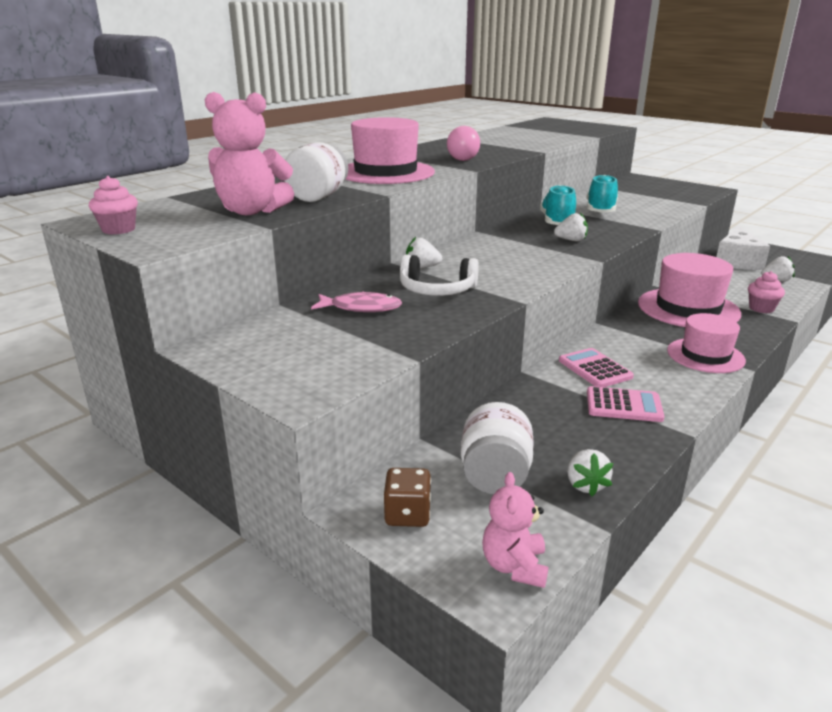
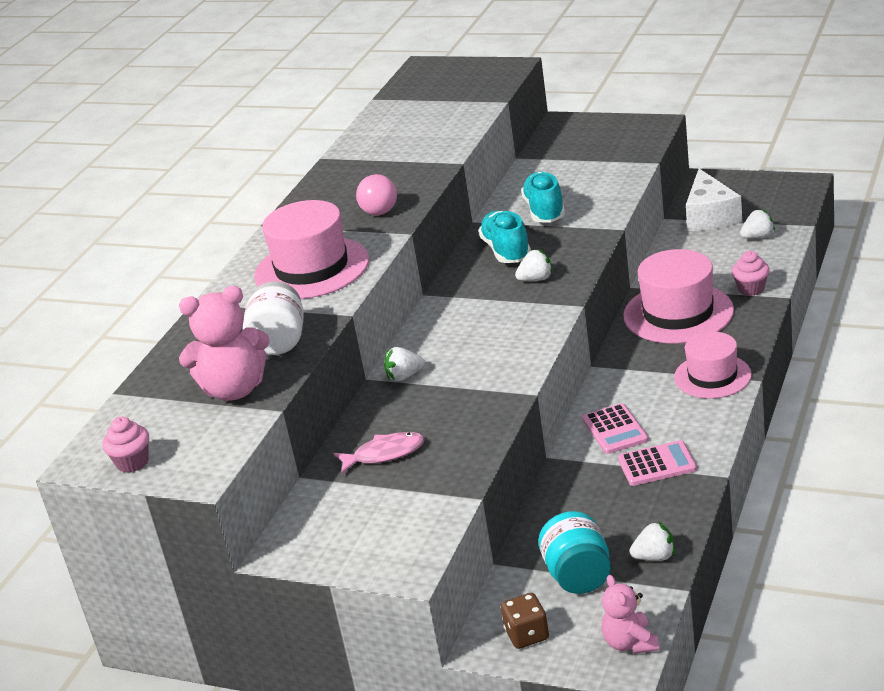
camera: 15 degrees left, 5 degrees up
(437, 290) = (441, 405): white headphones -> none
(495, 476) = (578, 576): white jar -> turquoise jar
(585, 485) = (655, 557): white strawberry -> white strawberry turned 75 degrees counterclockwise
(595, 369) = (615, 430): pink calculator -> pink calculator turned 150 degrees counterclockwise

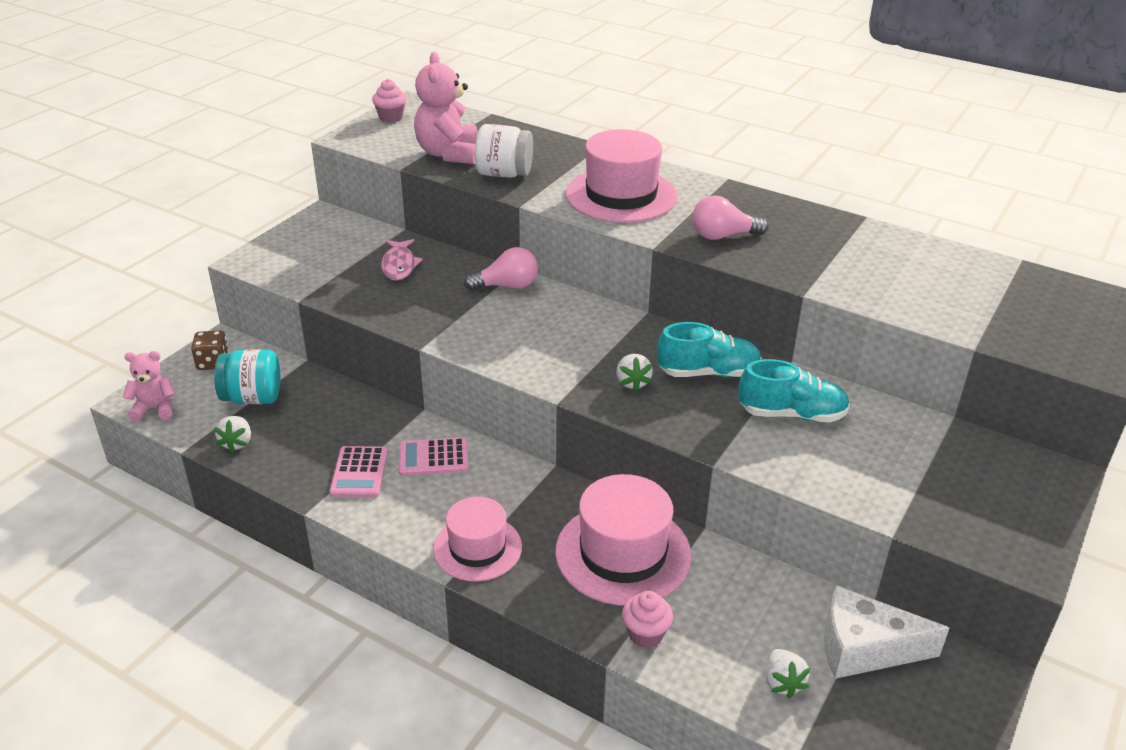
camera: 95 degrees right, 5 degrees up
(404, 376) = (507, 286): white strawberry -> pink light bulb

